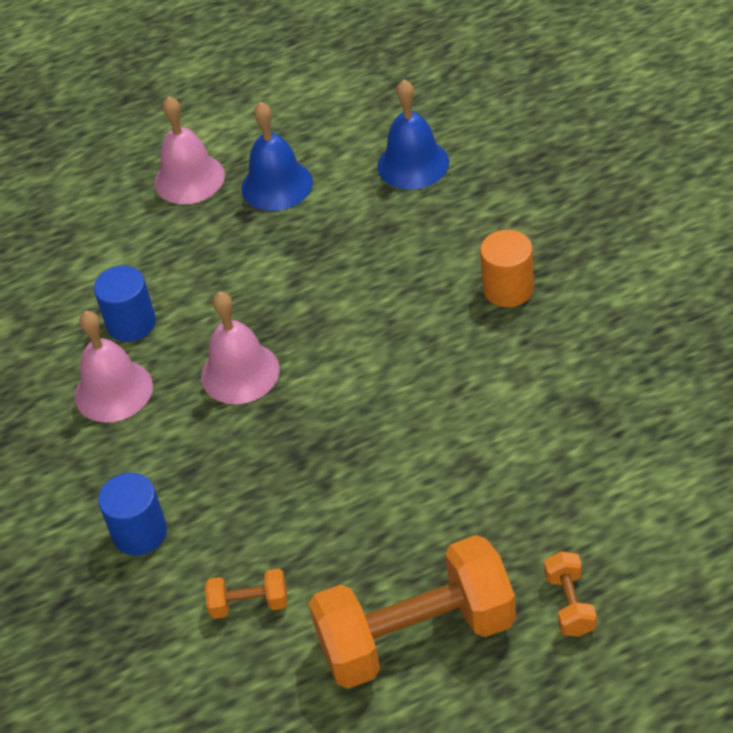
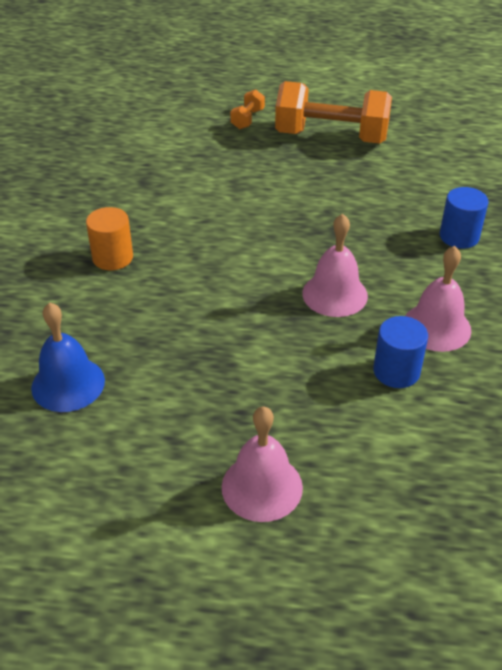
camera: 155 degrees left, 5 degrees down
(249, 604) = (410, 180): orange dumbbell -> none
(277, 185) = (190, 430): blue bell -> none

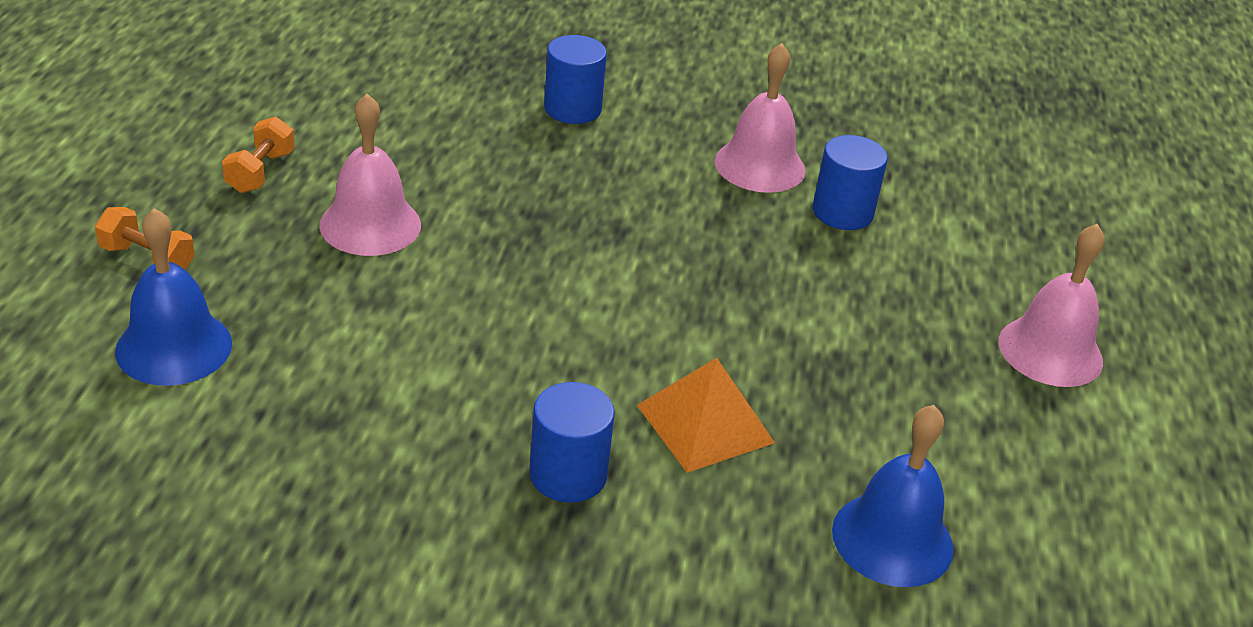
camera: 90 degrees left, 5 degrees down
(112, 257) = (568, 474): orange cylinder -> blue cylinder
(157, 305) = (705, 423): none -> orange pyramid
(186, 136) = (174, 347): none -> blue bell
(331, 137) = (260, 172): orange dumbbell -> orange dumbbell, size x0.42
(335, 294) = (689, 237): pink bell -> pink bell (370, 224)

